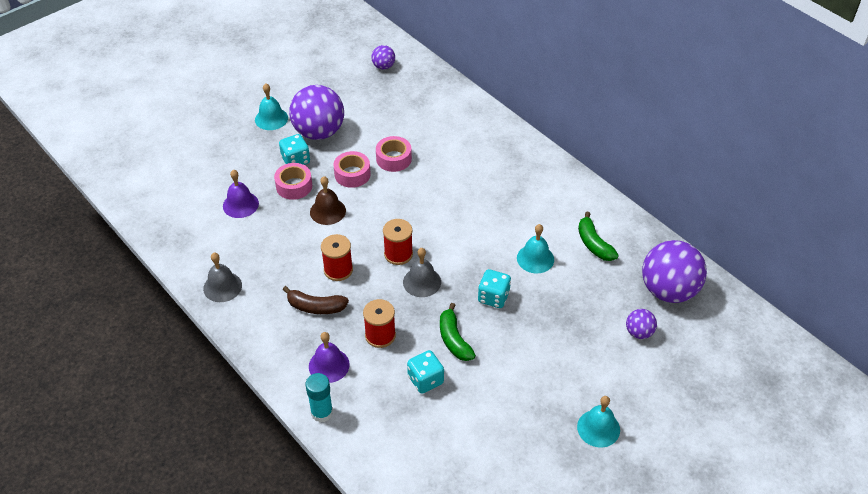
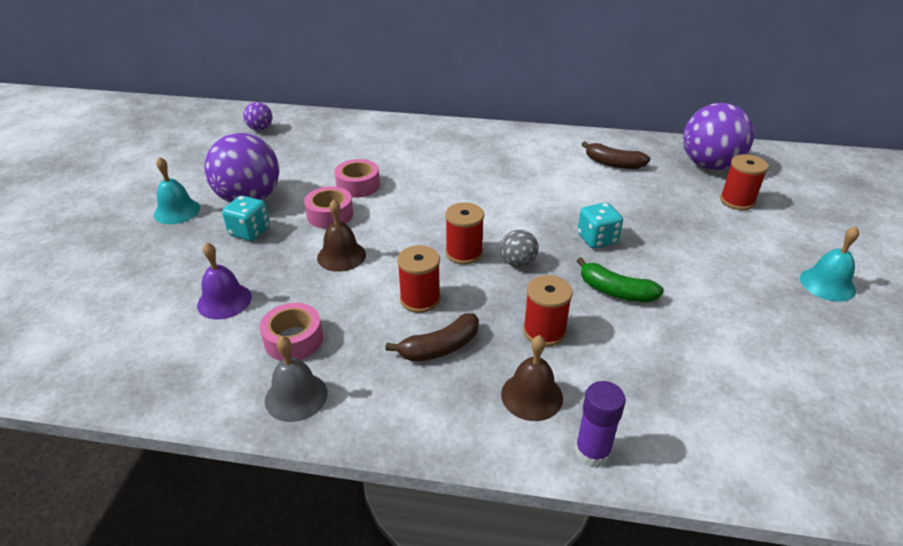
camera: 40 degrees left, 10 degrees down
(294, 186) = (274, 253): pink tape -> pink tape (293, 340)
(322, 412) = (592, 452): turquoise glue stick -> purple glue stick
(329, 365) = (532, 396): purple bell -> brown bell
(422, 282) = (518, 263): grey bell -> grey ball
(425, 380) = (643, 342): turquoise dice -> none
(535, 258) = (586, 194): turquoise bell -> none
(593, 244) = (613, 163): green banana -> brown banana
(639, 332) = (737, 201): purple ball -> red spool

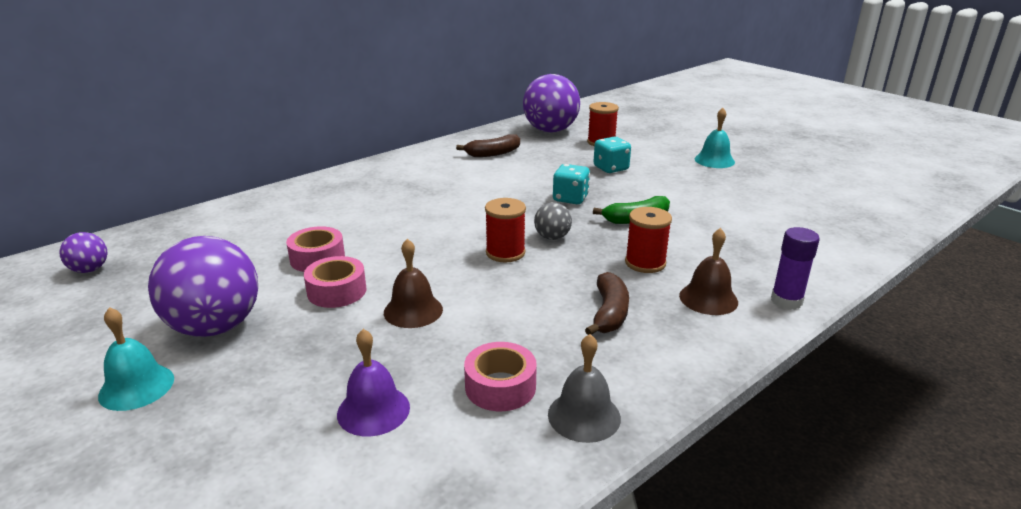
camera: 50 degrees left, 10 degrees down
(250, 232) = (277, 349): turquoise dice -> turquoise dice (611, 168)
(420, 299) = (536, 297): red spool -> none

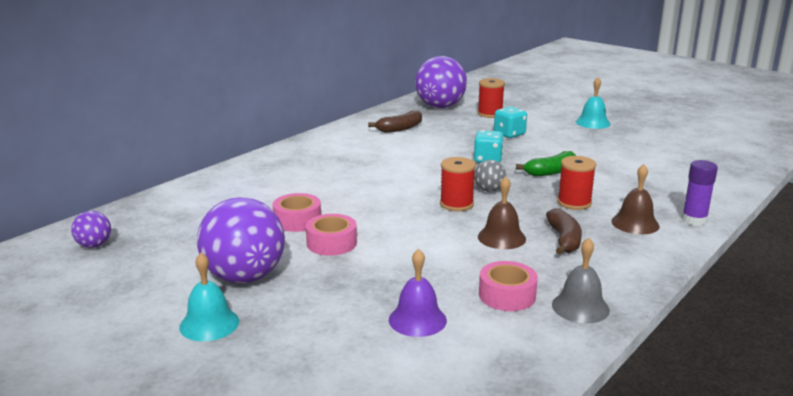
camera: 10 degrees left, 5 degrees down
(413, 310) = (405, 251): brown bell -> brown bell (501, 237)

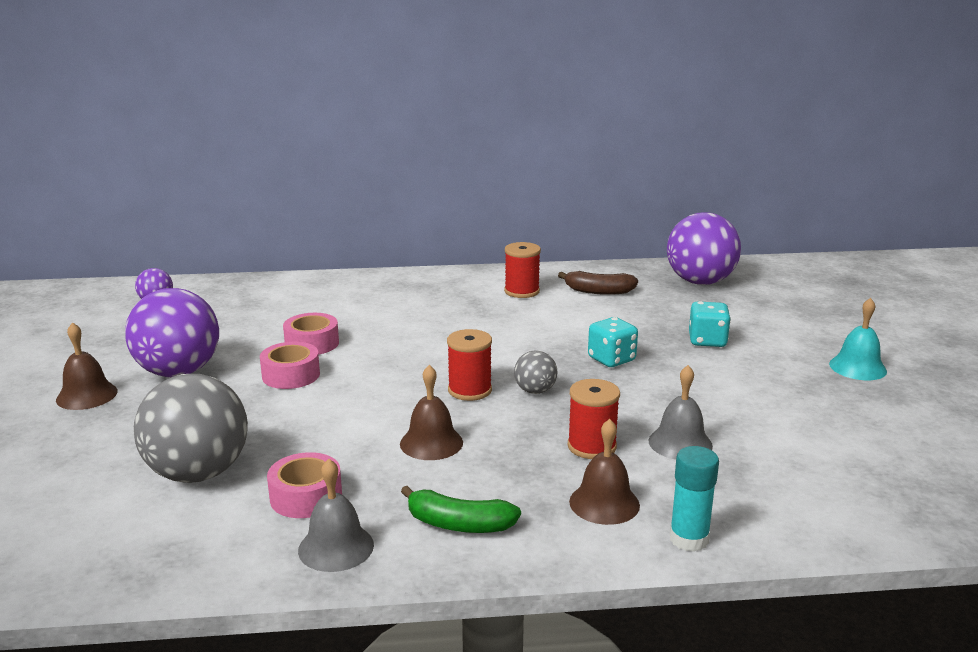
camera: 45 degrees right, 0 degrees up
(209, 324) = (87, 395): turquoise bell -> brown bell
(417, 320) = (198, 473): purple bell -> grey ball
(490, 114) = (741, 309): red spool -> red spool (522, 291)
(550, 172) = (651, 402): green banana -> green banana (458, 524)
(564, 240) = (483, 477): brown banana -> none
(603, 184) = (680, 443): none -> grey bell
(694, 220) = (689, 539): purple glue stick -> turquoise glue stick

